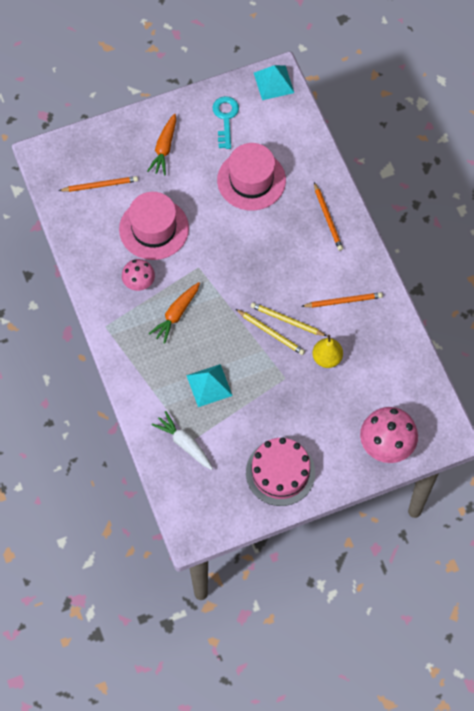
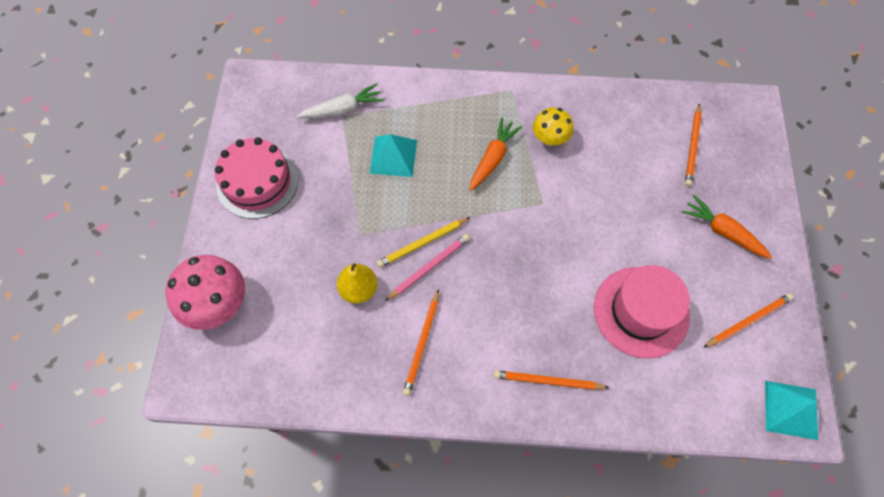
camera: 115 degrees right, 0 degrees up
(139, 282) = (550, 138): pink mushroom -> yellow mushroom
(154, 229) = (613, 178): pink hat -> none
(176, 315) = (493, 158): orange carrot -> orange carrot turned 60 degrees clockwise
(225, 118) = (748, 320): turquoise key -> orange pencil
(287, 320) = (429, 267): yellow pencil -> pink pencil

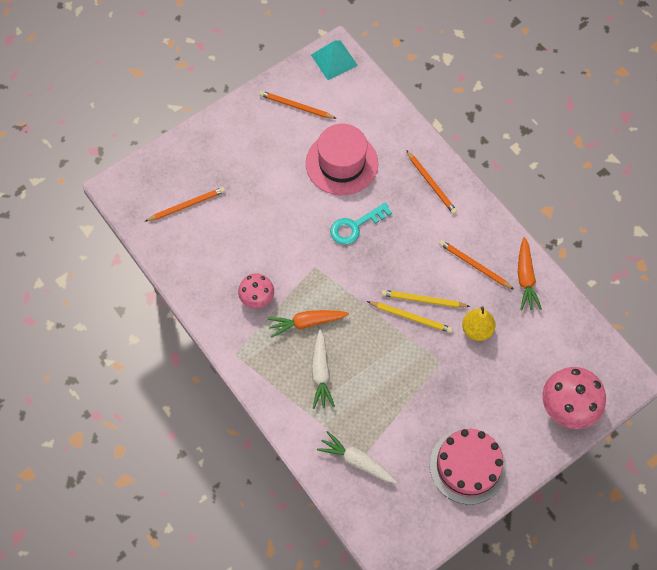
camera: 130 degrees left, 0 degrees up
(393, 156) = (364, 390): turquoise pyramid -> none
(422, 344) = (474, 265): orange pencil -> orange pencil turned 120 degrees counterclockwise
(429, 267) = (423, 300): pink pencil -> yellow pencil
(437, 136) = (321, 373): none -> white carrot
(550, 138) = (257, 298): yellow mushroom -> pink mushroom
(557, 269) = (355, 226): none -> turquoise key
(722, 231) = (243, 152): orange carrot -> orange carrot (525, 278)

